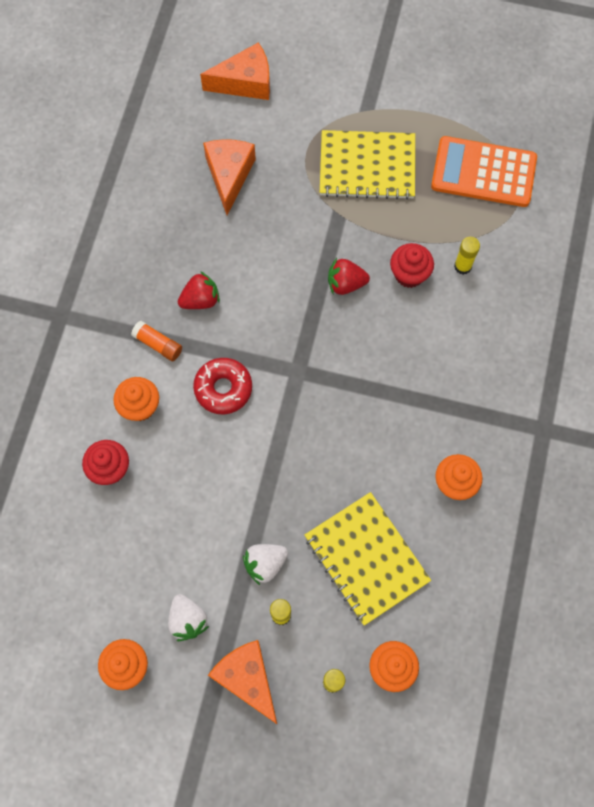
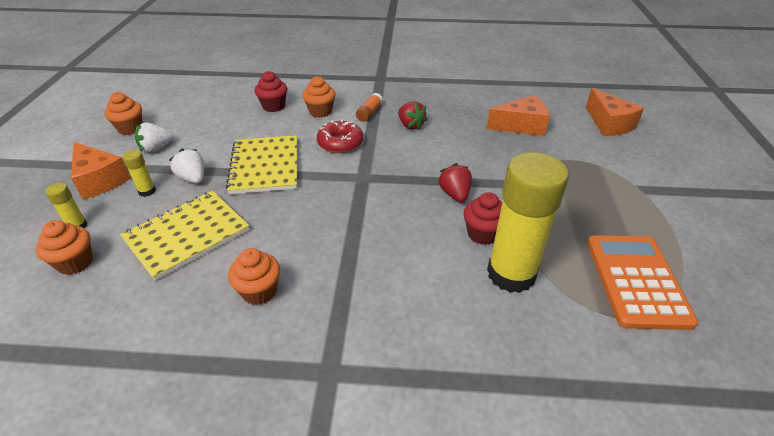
camera: 80 degrees right, 30 degrees down
(247, 679) = (100, 180): orange cheese -> orange cheese turned 90 degrees clockwise
(367, 166) = (581, 195): yellow notebook -> yellow notebook (265, 166)
(462, 266) = (511, 274): yellow glue stick -> yellow glue stick, size x2.44

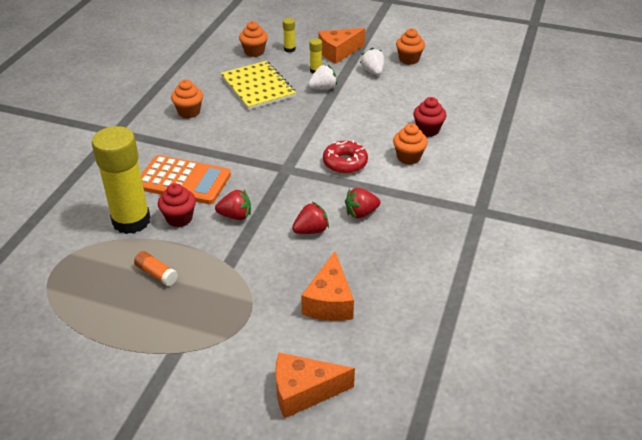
camera: 105 degrees right, 0 degrees up
(265, 166) = (325, 120): yellow notebook -> none
(369, 113) = (396, 189): orange glue stick -> orange glue stick (156, 274)
(448, 146) = (311, 230): none -> red strawberry
(636, 281) = (78, 287): orange calculator -> orange calculator (183, 181)

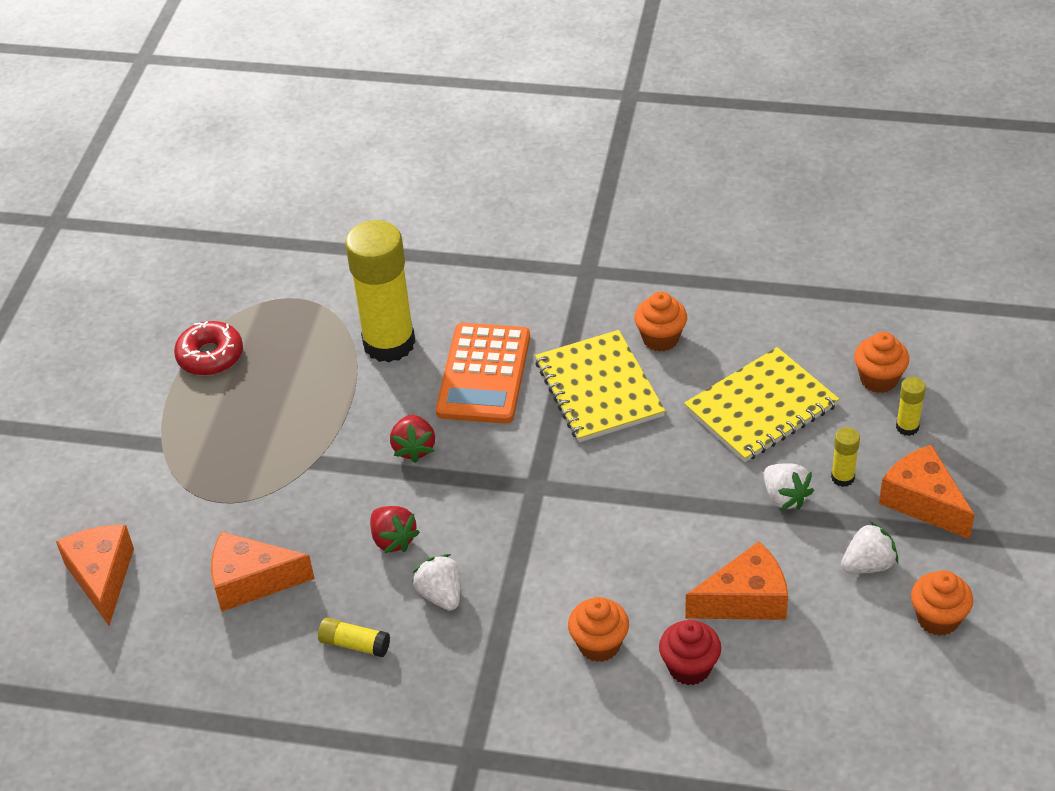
camera: 85 degrees right, 5 degrees up
(156, 274) = (291, 394): orange glue stick -> none
(179, 218) = (400, 390): red cupcake -> none
(218, 138) = (599, 389): none -> yellow notebook
(345, 163) = (565, 558): red donut -> red donut (210, 356)
(361, 213) = (441, 595): red strawberry -> white strawberry
(387, 108) = (745, 600): none -> orange cheese
(392, 253) = (355, 644): none -> yellow glue stick

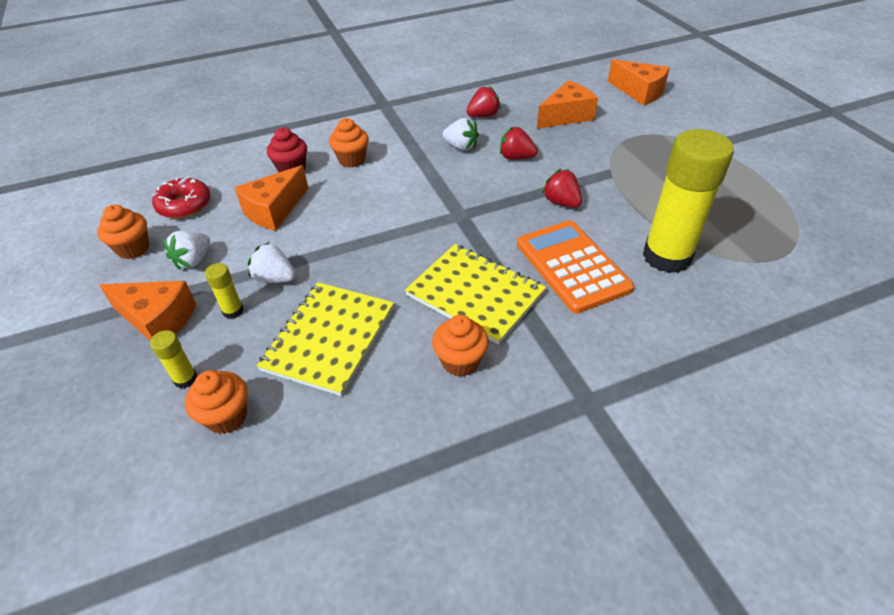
camera: 145 degrees right, 0 degrees up
(210, 356) = (764, 196): red donut -> red donut (184, 205)
(355, 644) = (483, 115): yellow glue stick -> red strawberry

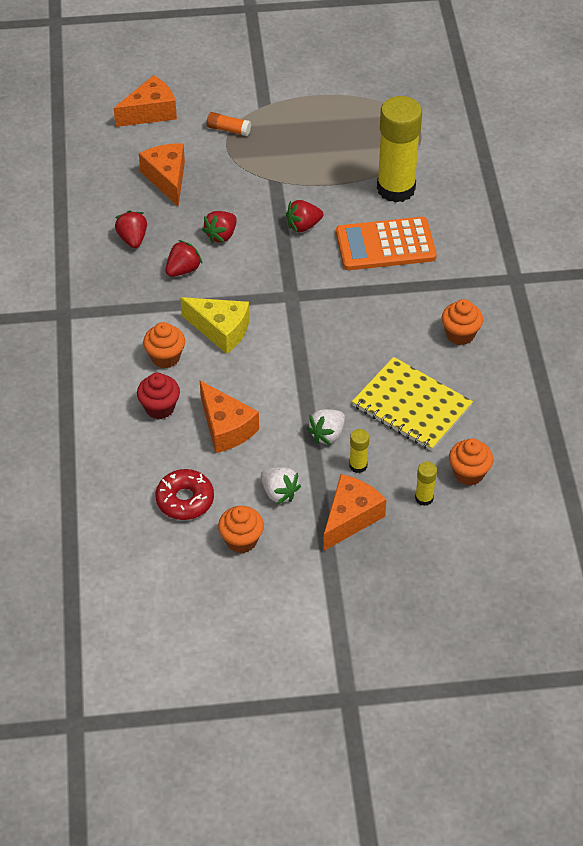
camera: 75 degrees left, 5 degrees up
(396, 182) = (221, 330): none -> yellow cheese
(461, 147) = (183, 270): white strawberry -> red strawberry
(475, 294) = (395, 310): yellow notebook -> none
(655, 133) = (228, 129): none -> orange glue stick

